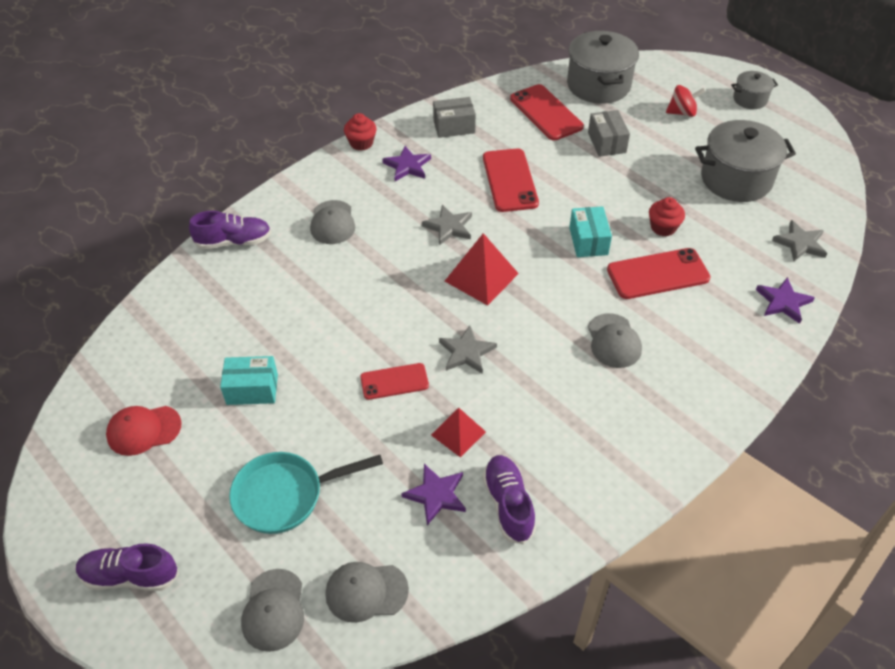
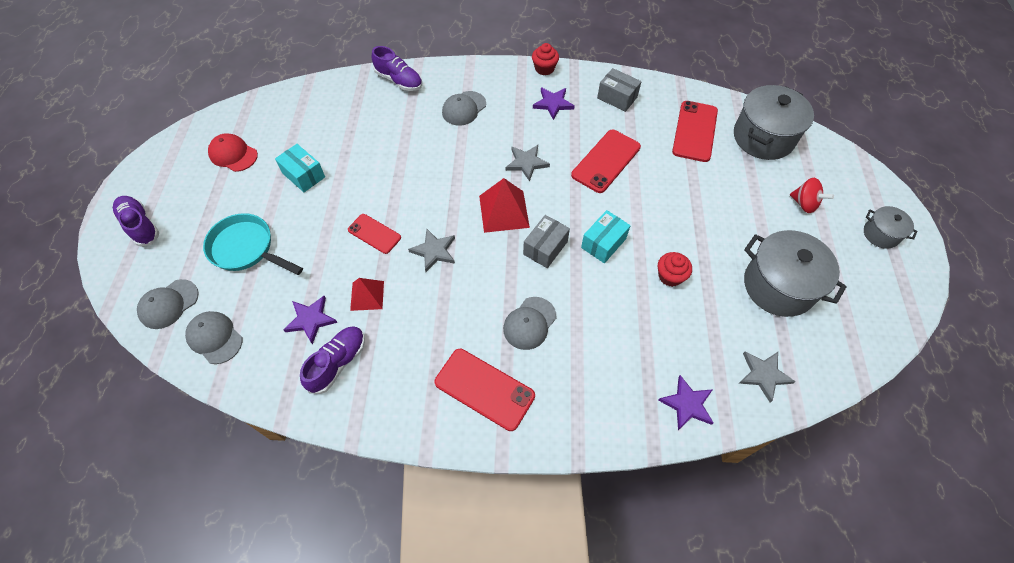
camera: 45 degrees right, 10 degrees up
(606, 142) = (711, 184): grey box -> grey box (545, 248)
(658, 274) = (621, 305): red phone -> red phone (484, 389)

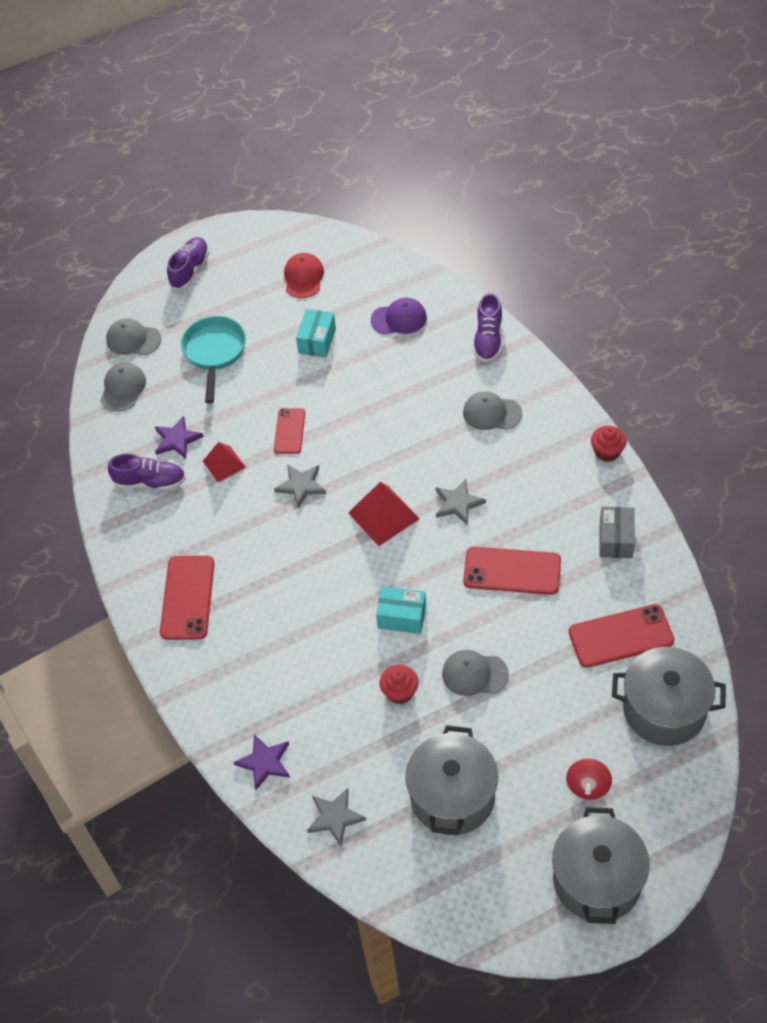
camera: 65 degrees right, 5 degrees down
(332, 118) = (399, 319): none -> purple cap
(529, 323) = (272, 599): grey cap -> grey cap (474, 674)
(545, 248) = (363, 571): grey box -> none
(553, 104) = (559, 485): purple star -> none
(881, 234) = (597, 880): grey pot -> grey pot, size x1.91

